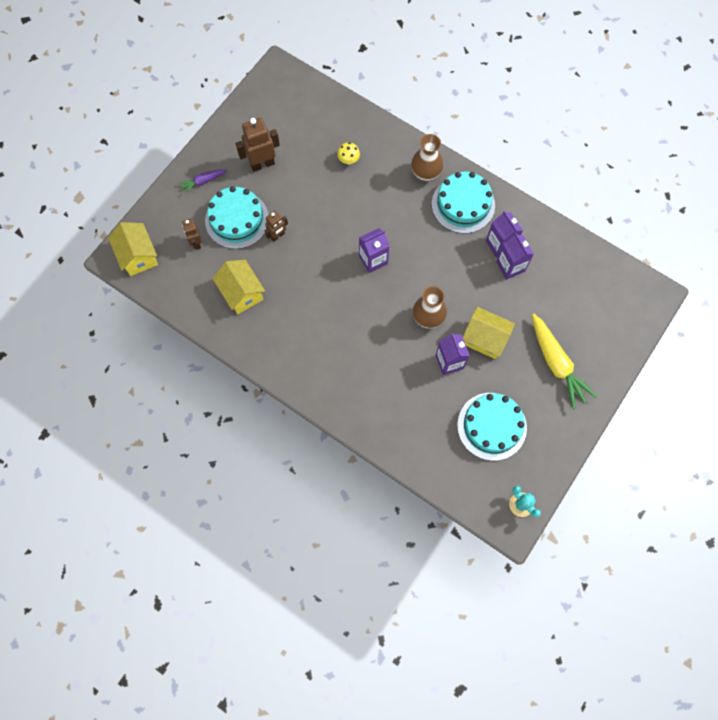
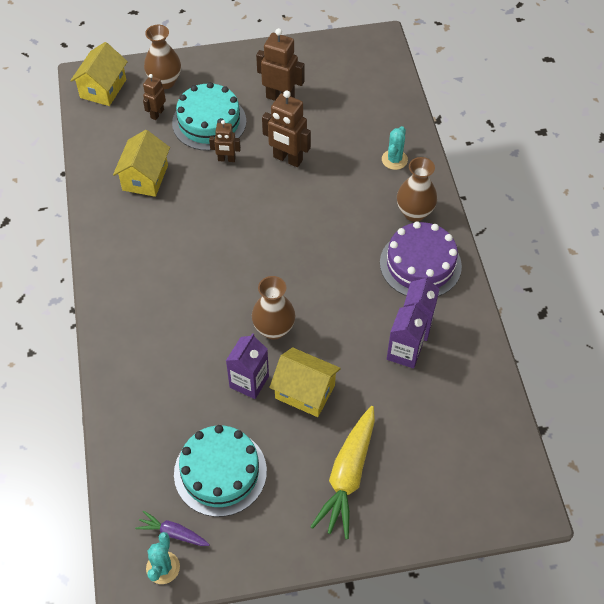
camera: 45 degrees right, 15 degrees down
(174, 216) = (165, 81): none -> brown vase
(202, 182) = (217, 75): purple carrot -> purple carrot (173, 533)
(314, 203) = (287, 159): none -> brown robot
(348, 160) = (357, 149): yellow mushroom -> none
(373, 259) = (283, 242): purple carton -> none
(377, 148) = (394, 160): none -> turquoise cactus
(463, 204) = (420, 264): turquoise cake -> purple cake
(484, 339) = (305, 392): yellow house -> yellow house turned 45 degrees counterclockwise

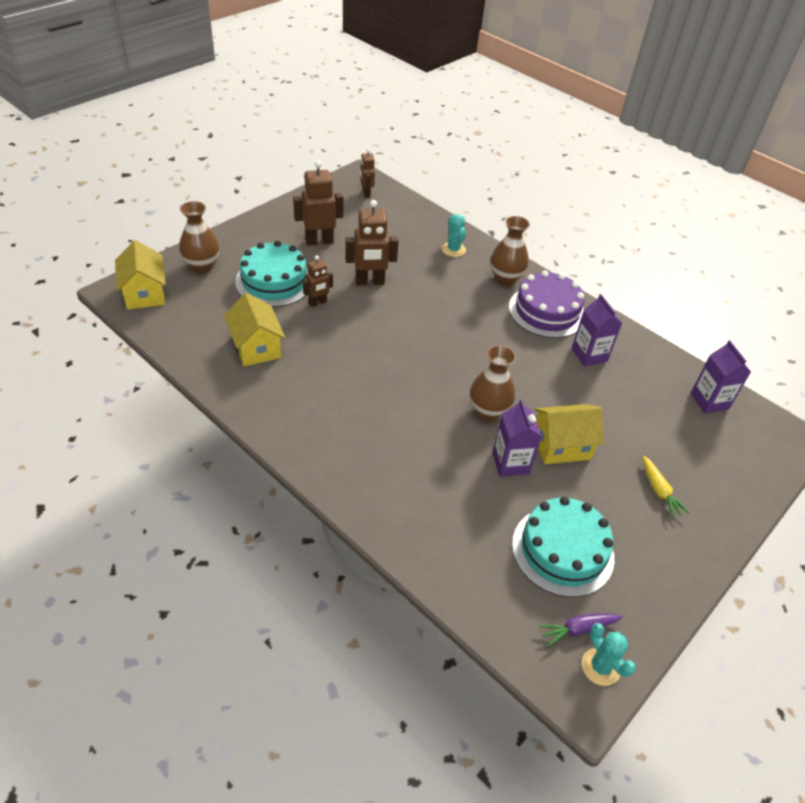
camera: 40 degrees left, 10 degrees down
(157, 114) = (218, 293): brown robot -> brown robot (366, 193)
(347, 476) = (659, 491): yellow carrot -> yellow carrot, size x0.52
(404, 352) = (601, 377): purple carton -> purple carton (709, 401)

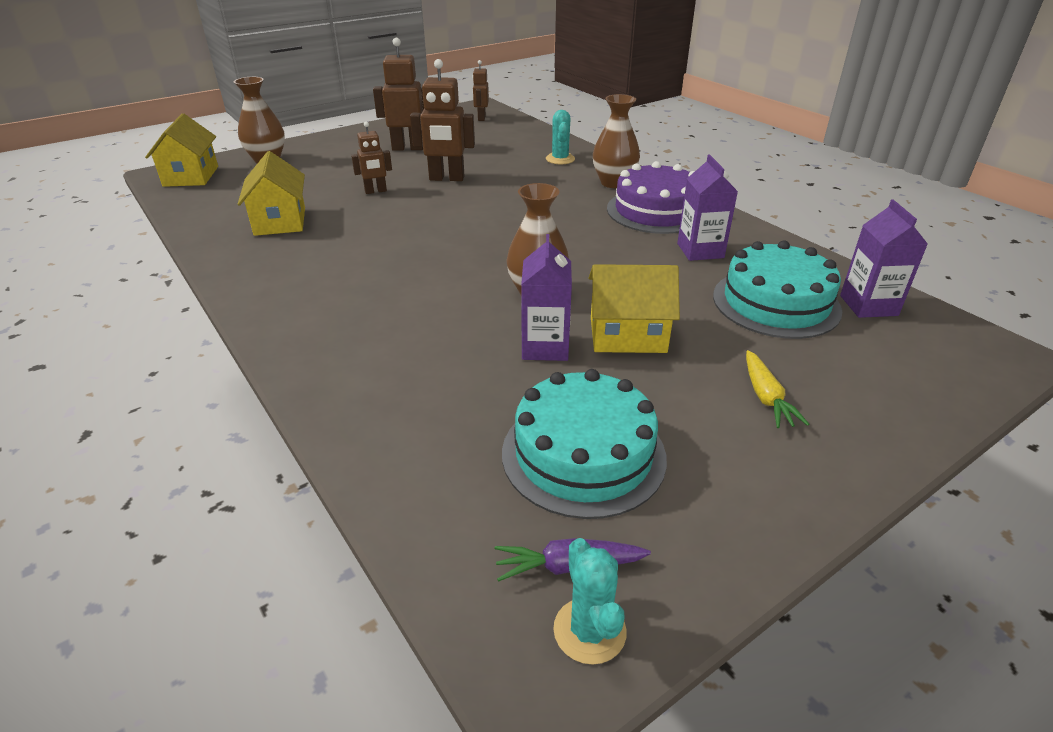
camera: 15 degrees right, 10 degrees down
(274, 281) = (337, 174): turquoise cake -> turquoise cake (776, 303)

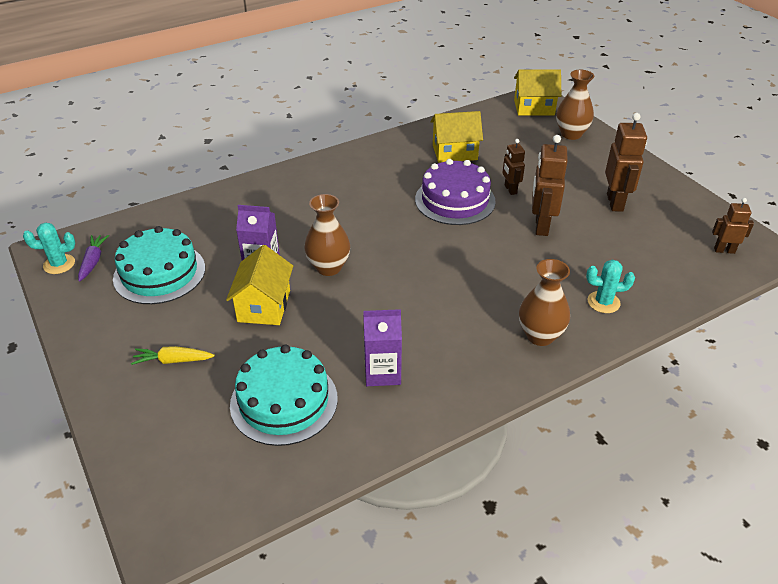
camera: 95 degrees right, 5 degrees up
(656, 211) = (470, 357): purple cake -> purple cake (455, 200)
(868, 305) = (263, 467): purple carton -> none

